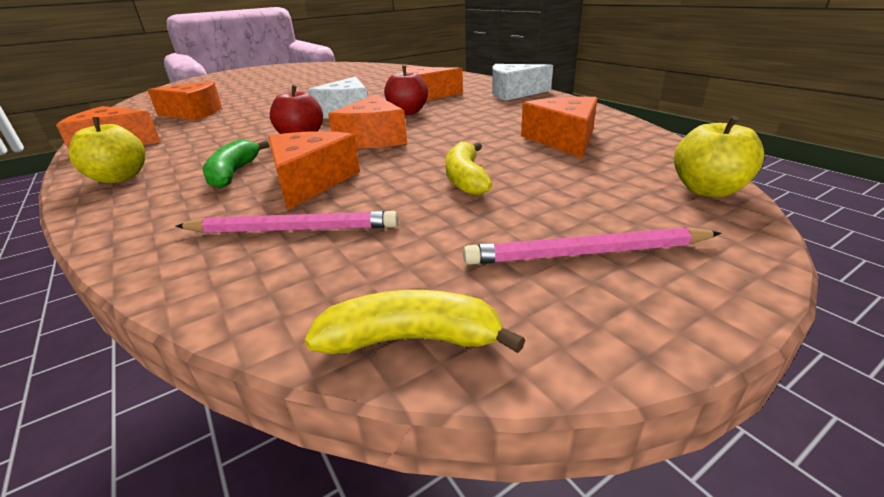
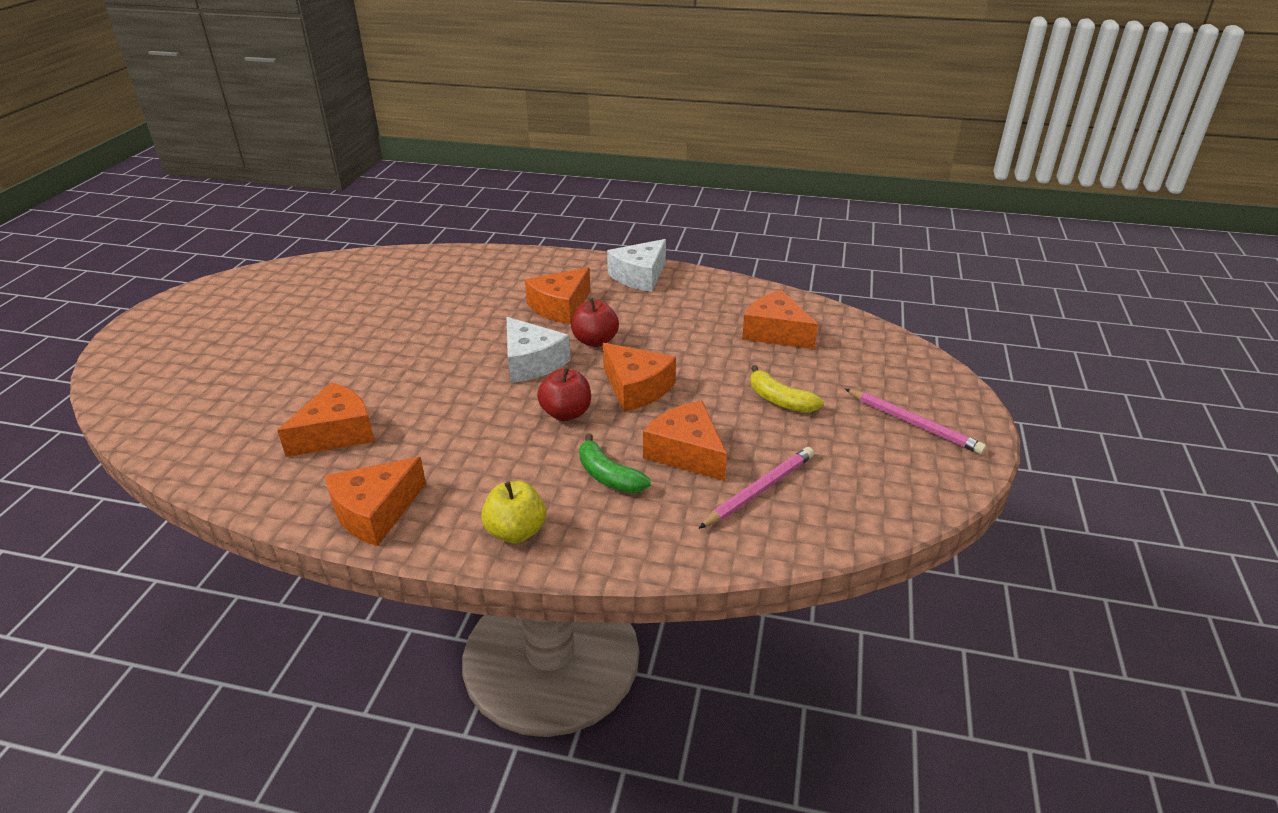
camera: 45 degrees left, 5 degrees up
(411, 339) = (918, 504): yellow banana -> none
(586, 253) = (913, 424): pink pencil -> pink pencil turned 90 degrees counterclockwise
(707, 190) = (907, 351): yellow apple -> none

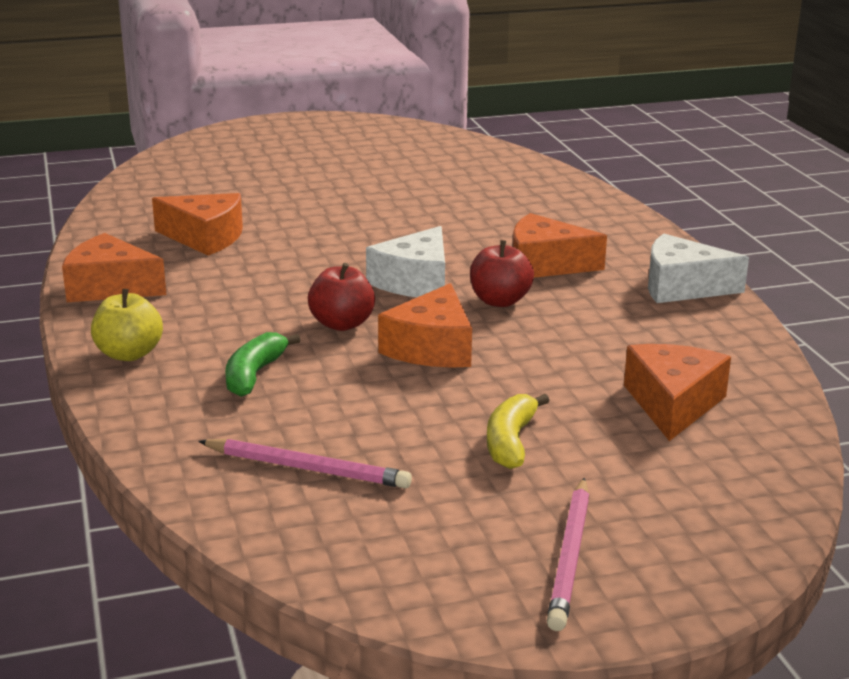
camera: 60 degrees right, 10 degrees down
(686, 452) = (337, 407): orange cheese -> none

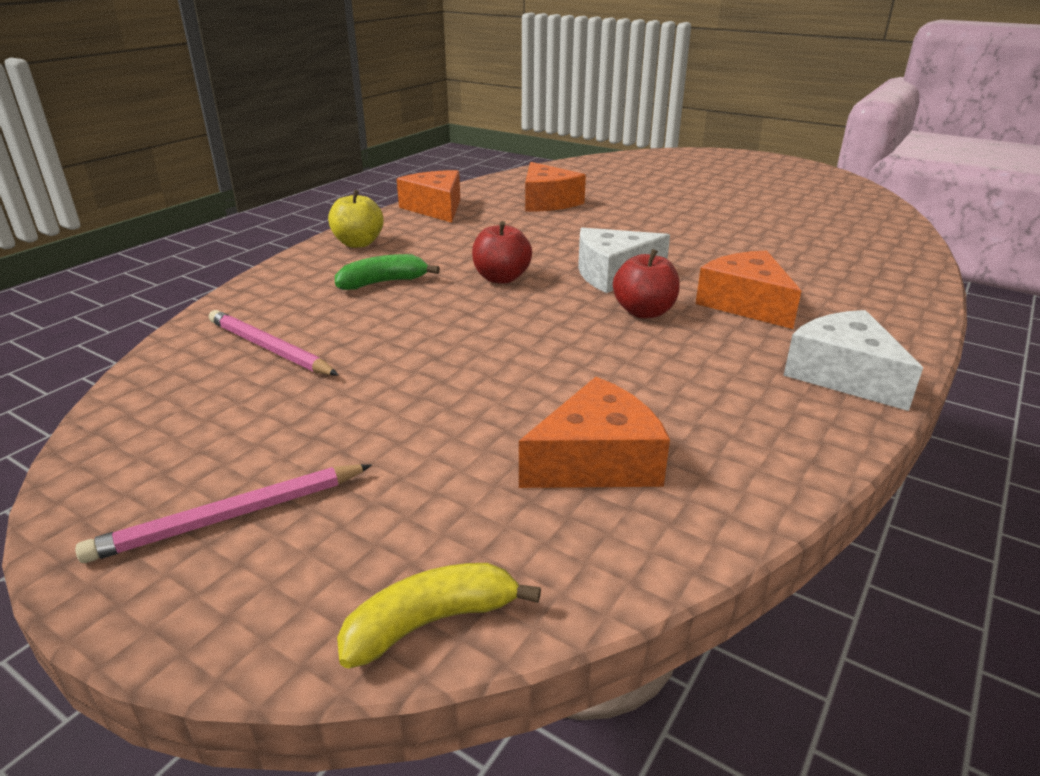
camera: 50 degrees right, 5 degrees up
(307, 468) = (269, 348): pink pencil -> pink pencil turned 150 degrees clockwise
(432, 348) = (519, 319): orange cheese -> none
(511, 442) = (408, 408): yellow banana -> yellow banana (430, 622)

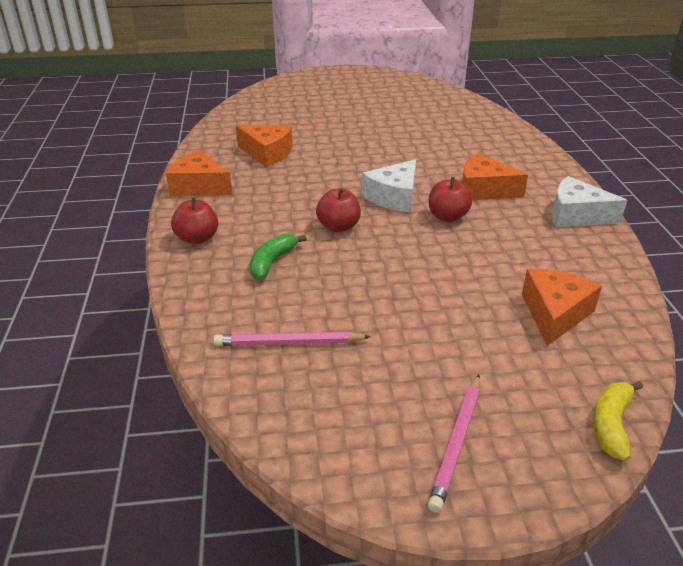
camera: 40 degrees left, 5 degrees up
(358, 243) = (197, 238): yellow apple -> red apple

